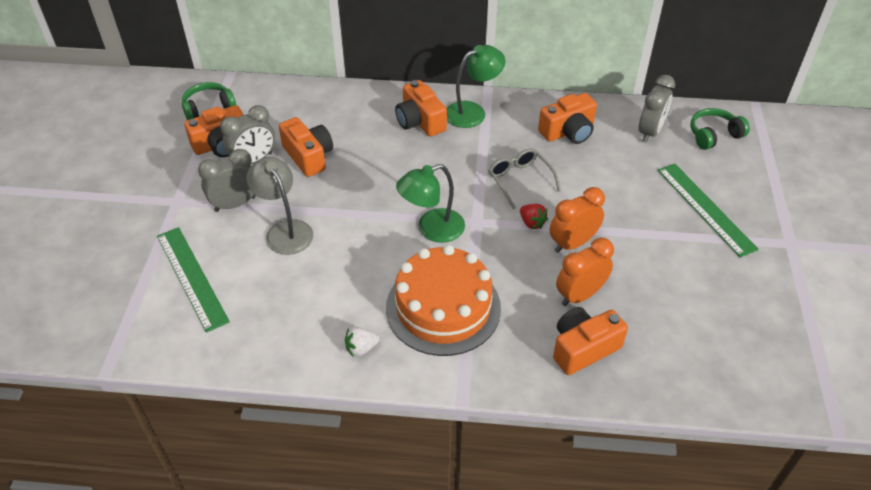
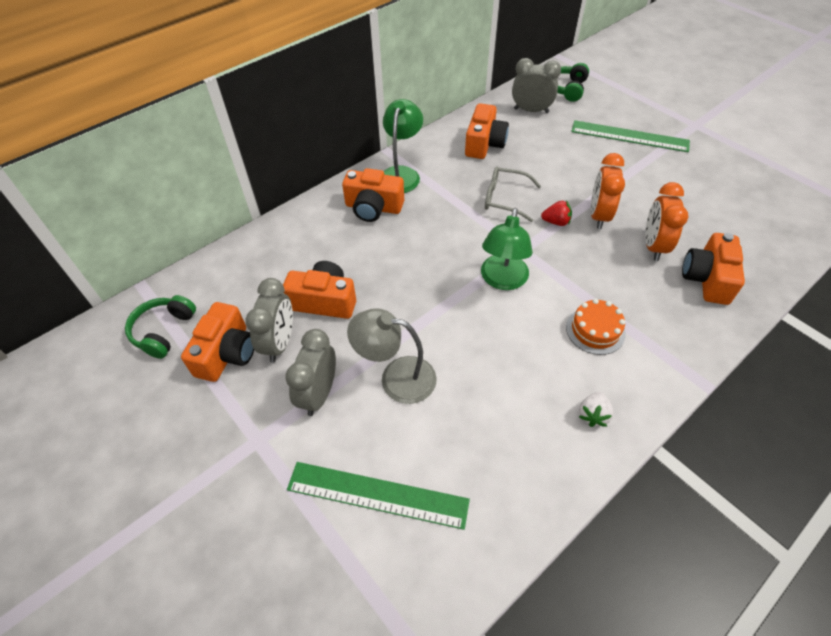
camera: 45 degrees left, 5 degrees up
(443, 307) = (595, 330): orange cake -> orange cake, size x0.49
(650, 132) = (531, 110): grey clock -> grey clock turned 60 degrees counterclockwise

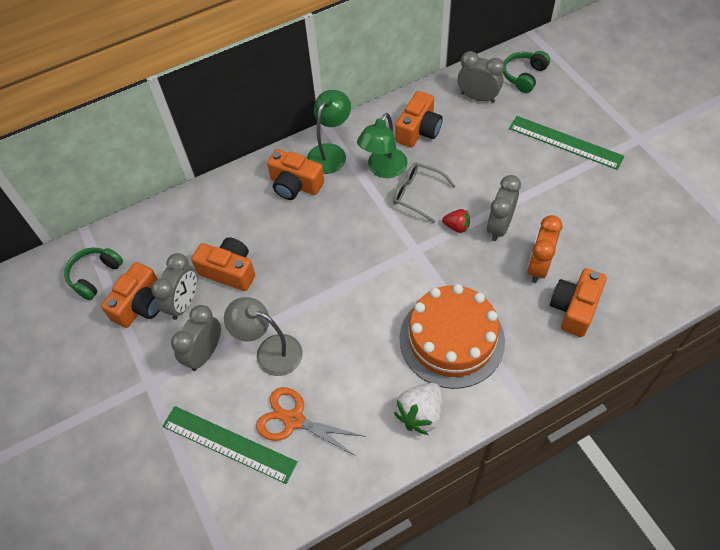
camera: 15 degrees right, 5 degrees up
(449, 450) = (294, 420): none -> orange scissors
(502, 280) = (387, 277): green lamp -> green lamp (383, 169)
(593, 415) = (420, 414): white strawberry -> white strawberry, size x1.69
(595, 330) = (451, 339): orange cake -> orange cake, size x2.02
(598, 216) = (499, 226): orange clock -> grey clock

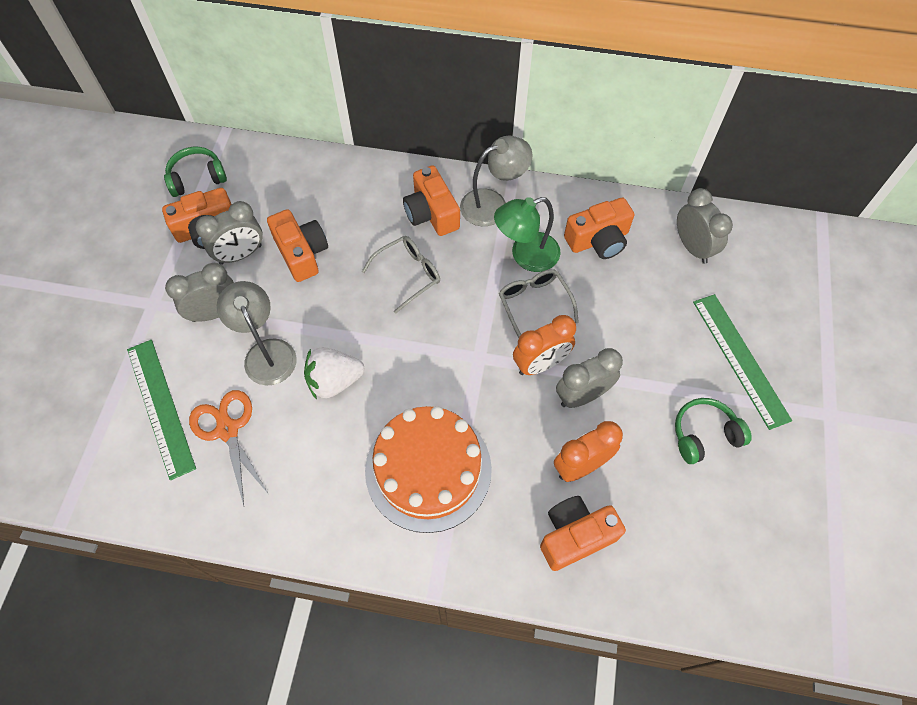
camera: 35 degrees right, 5 degrees up
(318, 233) = (408, 274): none -> grey glasses
(330, 152) = (493, 204): green lamp -> grey lamp
(420, 414) = (333, 515): white strawberry -> white strawberry (334, 381)
(456, 227) = (540, 364): red strawberry -> orange clock
(524, 76) = (766, 257): green headphones -> green headphones (704, 435)

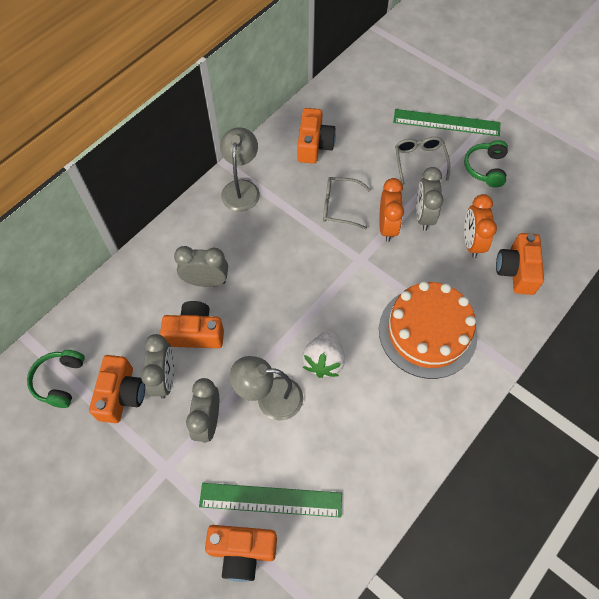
camera: 60 degrees left, 0 degrees up
(227, 430) = (321, 455): orange scissors -> none
(408, 274) = (265, 270): grey glasses -> grey glasses (419, 161)
(431, 213) = (222, 229): orange camera -> orange camera (242, 551)
(526, 255) = (298, 191): green lamp -> none
(692, 247) = (354, 100): grey clock -> grey clock (206, 281)

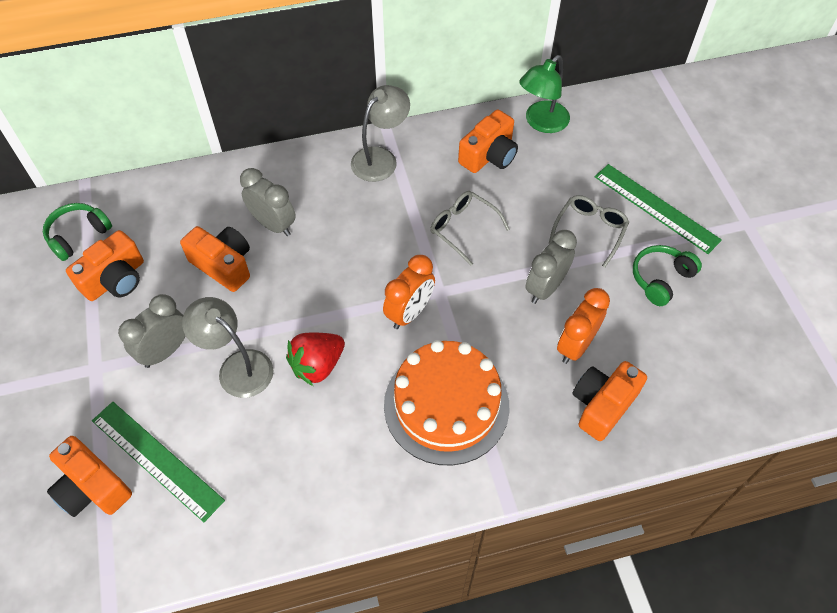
camera: 35 degrees right, 5 degrees down
(165, 379) = (162, 289): grey clock -> none
(324, 360) = (317, 365): white strawberry -> red strawberry
(329, 103) = (541, 123): none -> green lamp
(387, 227) = (495, 276): orange clock -> orange clock (409, 313)

